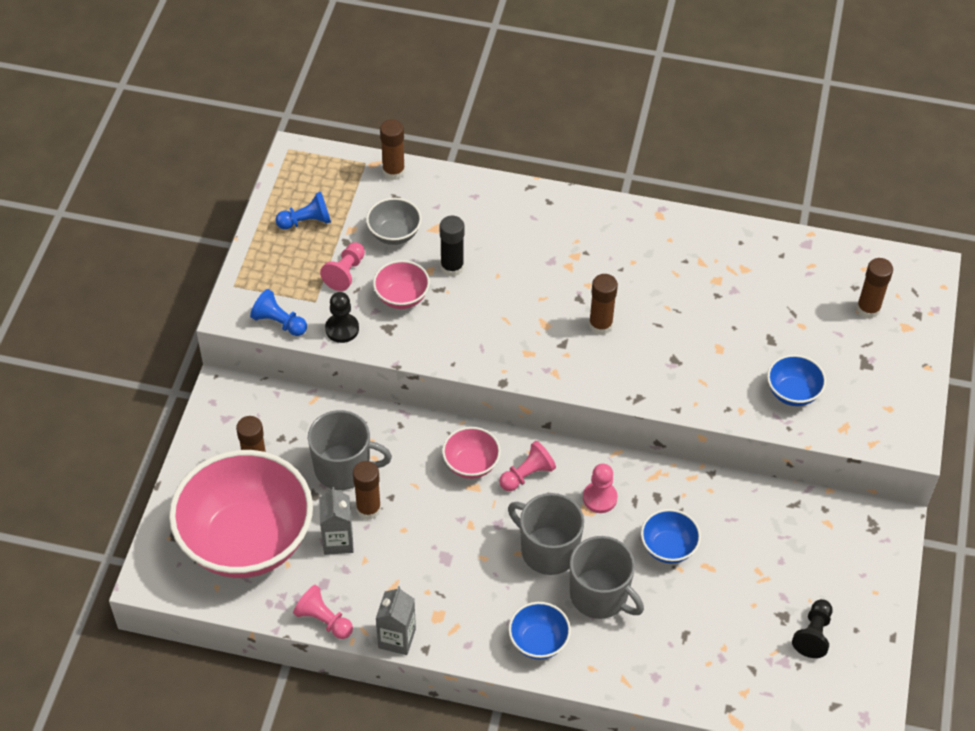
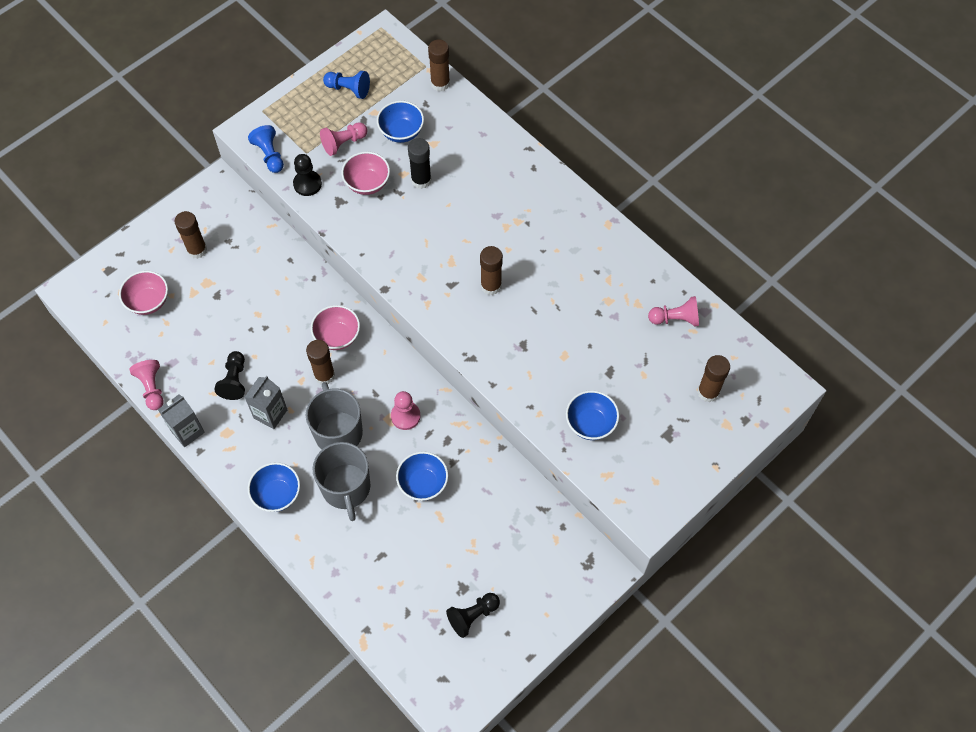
camera: 35 degrees right, 10 degrees up
(247, 541) = (148, 301): pink bowl -> pink bowl, size x0.43
(338, 541) = (205, 337): grey carton -> grey carton (270, 414)
(344, 468) = (251, 287): grey mug -> none
(368, 509) = (243, 327): brown glue stick -> brown glue stick (324, 375)
(394, 234) = (401, 132): grey bowl -> blue bowl
(403, 563) = (234, 380): none -> black pawn
(527, 475) = (369, 367): pink pawn -> pink pawn (675, 319)

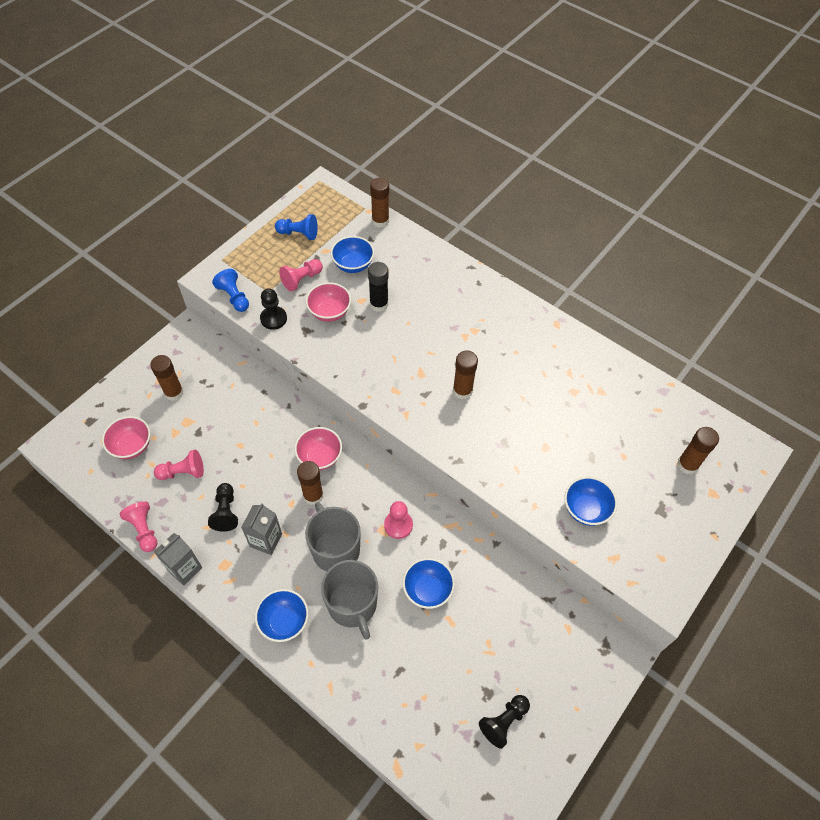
camera: 10 degrees left, 5 degrees down
(675, 319) = (639, 401): pink pawn -> pink pawn (183, 472)

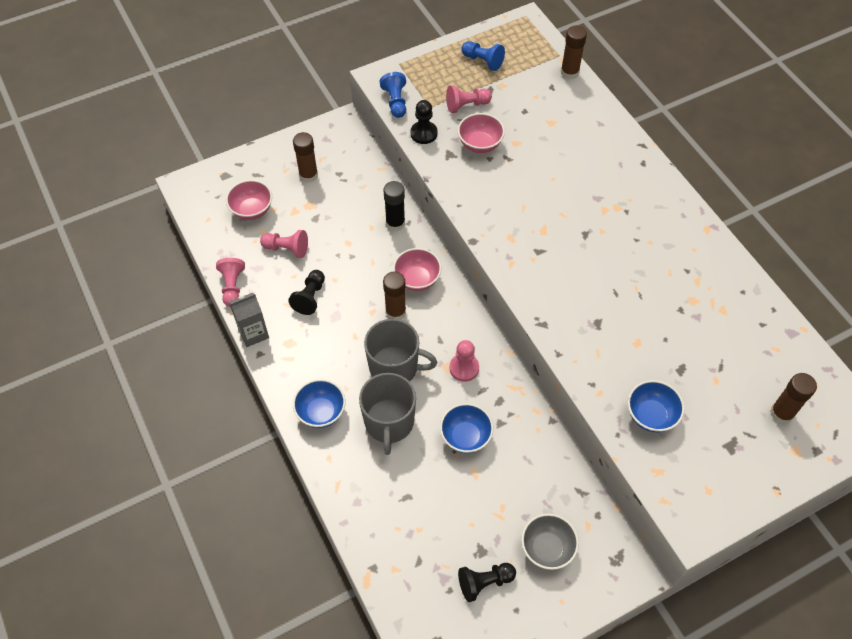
camera: 25 degrees right, 0 degrees up
(266, 540) = (335, 335): grey carton -> none
(335, 549) = (395, 367): grey mug -> grey mug turned 105 degrees clockwise
(353, 265) = (523, 107): blue bowl -> none
(379, 304) = (531, 152): black glue stick -> black glue stick (395, 223)
(462, 391) = (577, 261): brown glue stick -> none
(543, 665) = (547, 548): none -> grey bowl

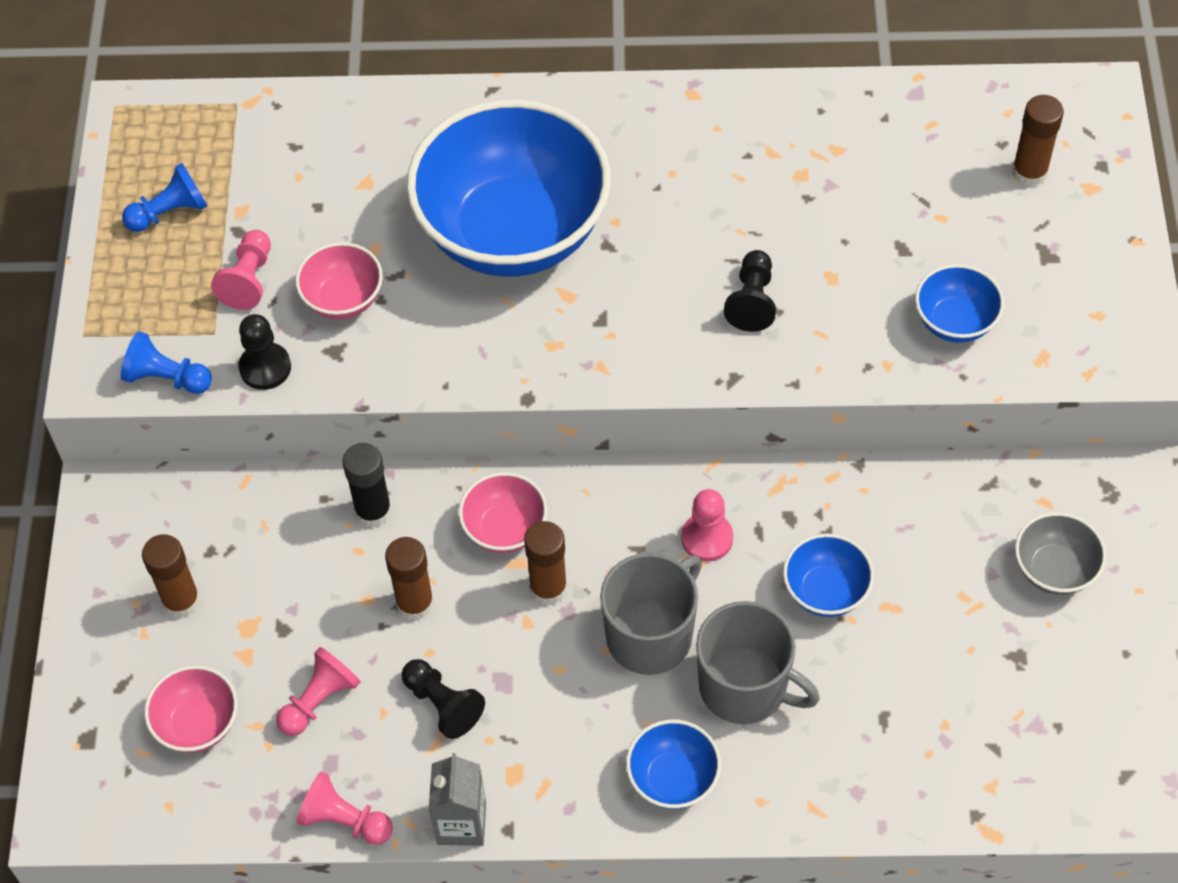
camera: 60 degrees left, 0 degrees up
(484, 582) = (1067, 675): black pawn -> black pawn (752, 301)
(564, 192) = (513, 232): none -> blue bowl
(569, 72) = (282, 108): brown glue stick -> brown glue stick (415, 603)

